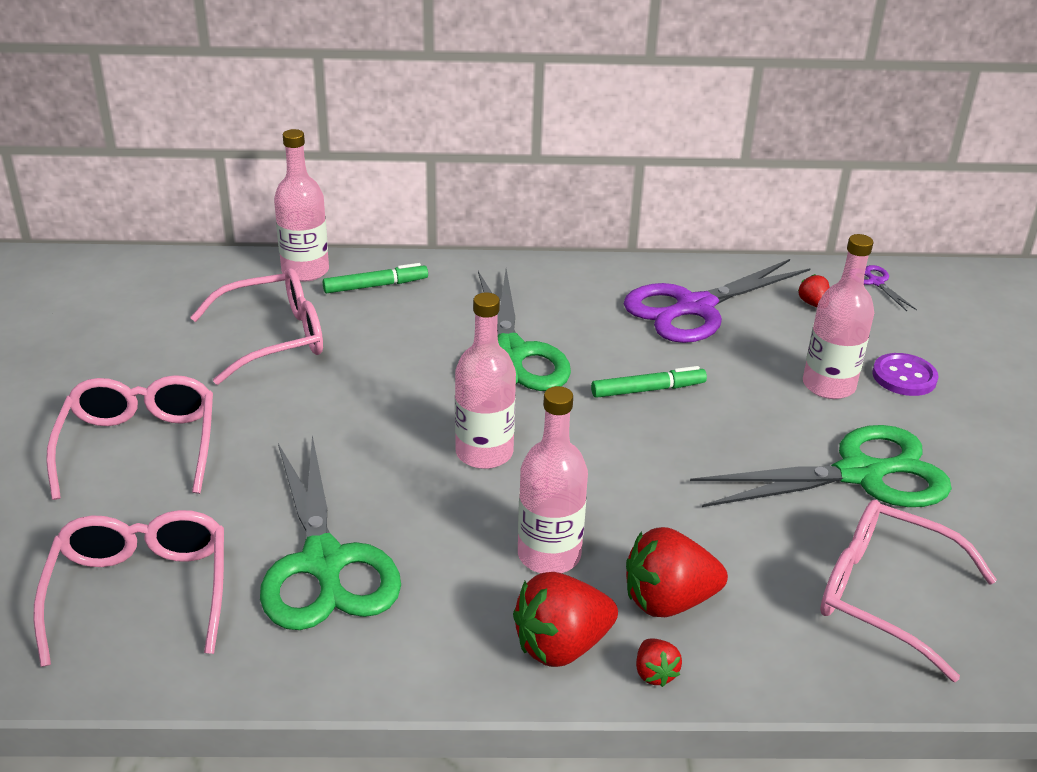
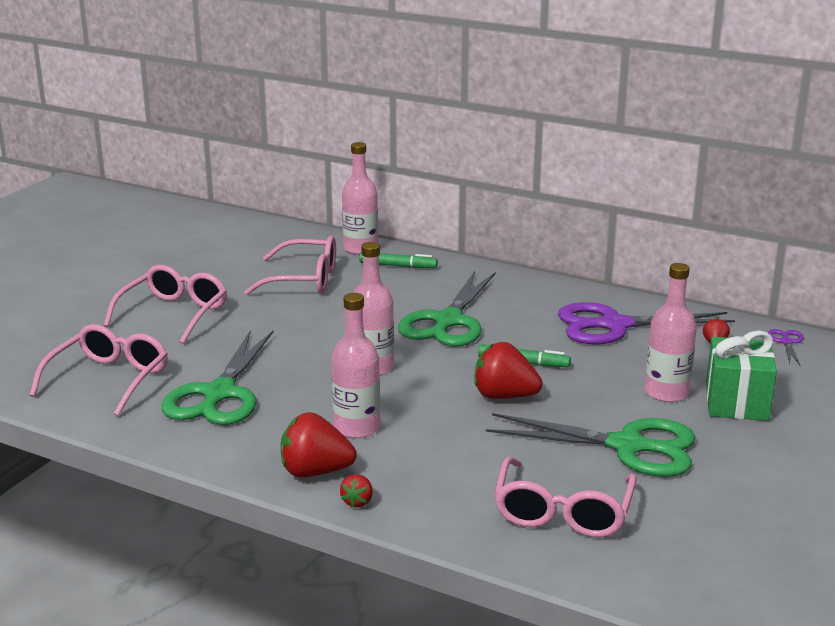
camera: 30 degrees right, 10 degrees down
(668, 601) = (407, 471): red strawberry -> red strawberry (504, 396)
(884, 595) = (562, 512): pink glasses -> pink glasses turned 135 degrees counterclockwise
(904, 377) = (736, 402): purple button -> green gift

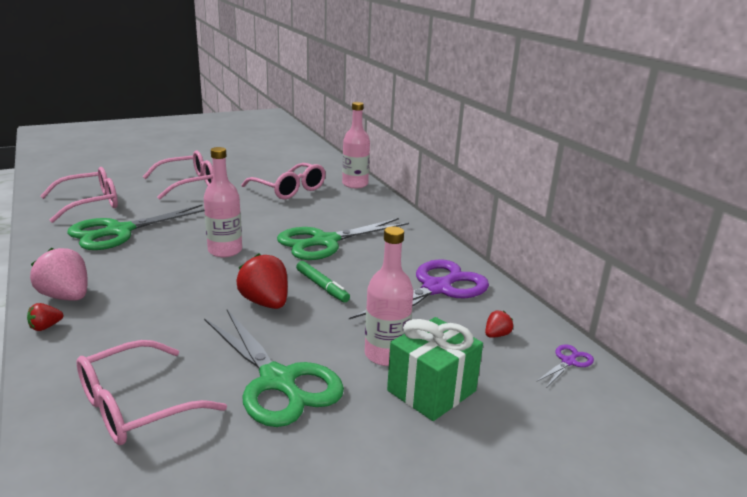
camera: 35 degrees right, 0 degrees up
(315, 472) = (66, 297): red strawberry -> pink strawberry
(357, 428) = (142, 281): pink bottle -> none
(398, 266) = (358, 200): green marker -> none
(615, 325) = (436, 289): purple scissors -> purple scissors turned 105 degrees clockwise

